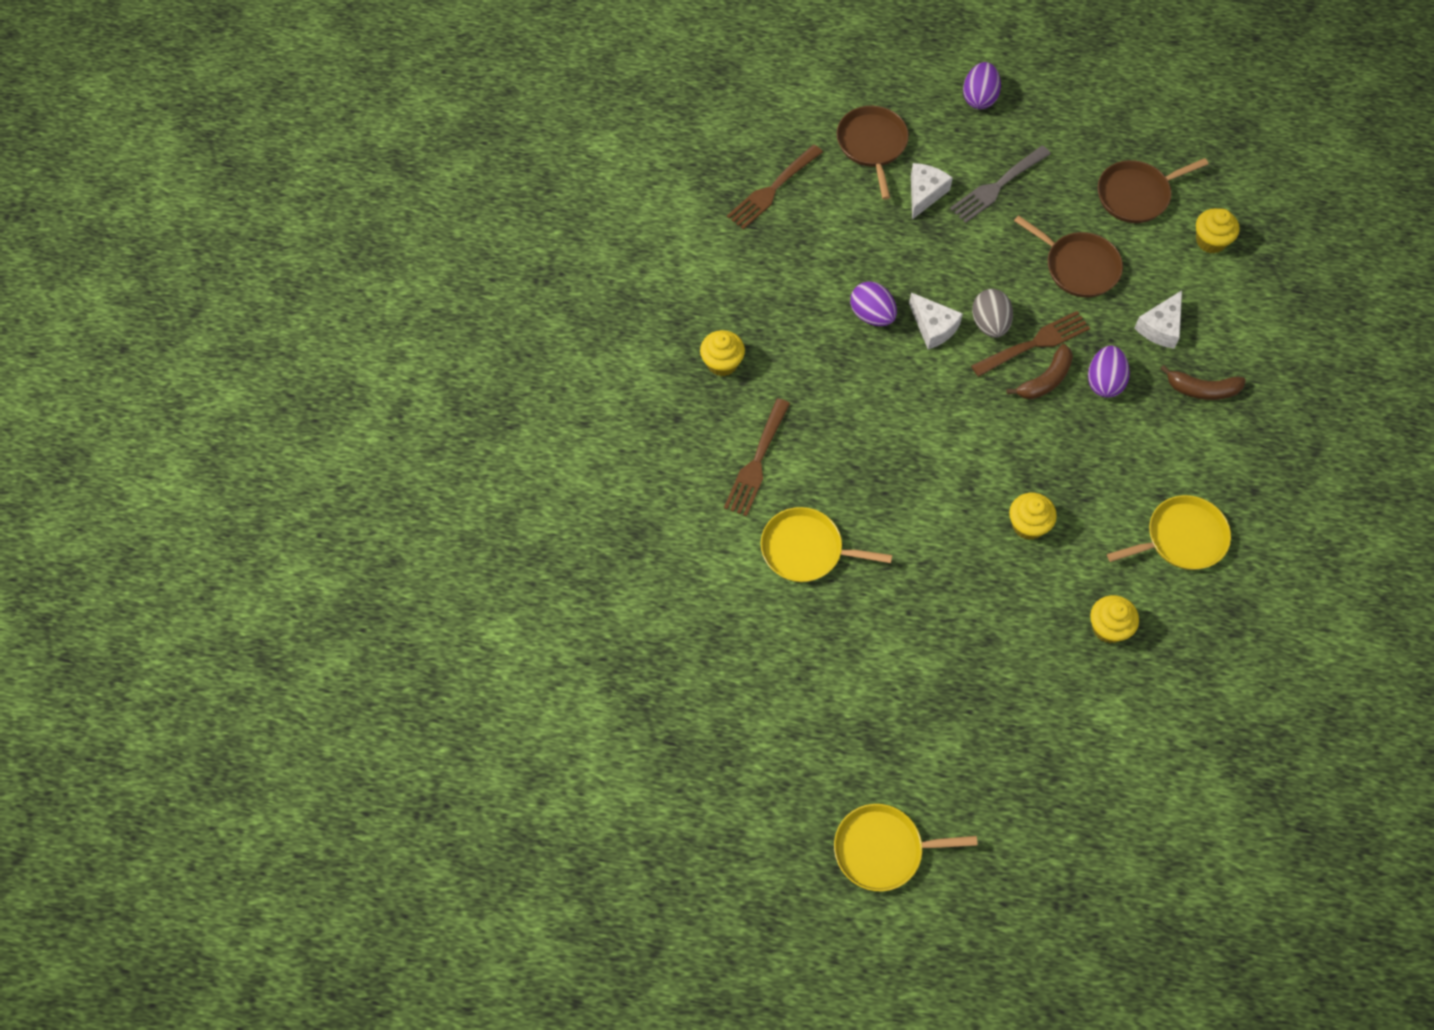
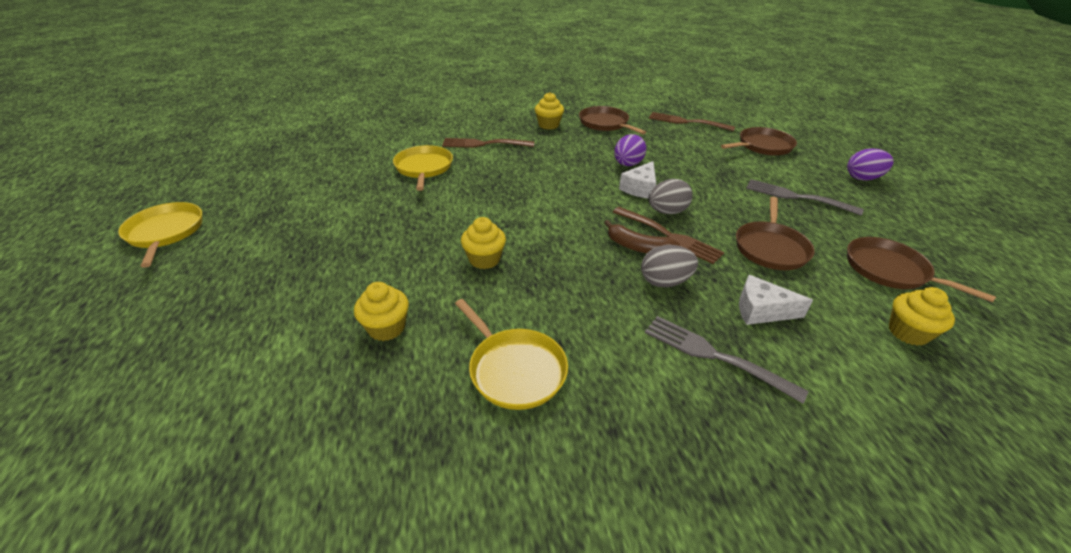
camera: 70 degrees right, 25 degrees down
(742, 290) = (605, 123): none -> brown pan
(924, 193) = (749, 169): white cheese -> none
(1104, 382) = (665, 282): purple egg -> grey egg
(1202, 389) = (715, 356): brown banana -> grey fork

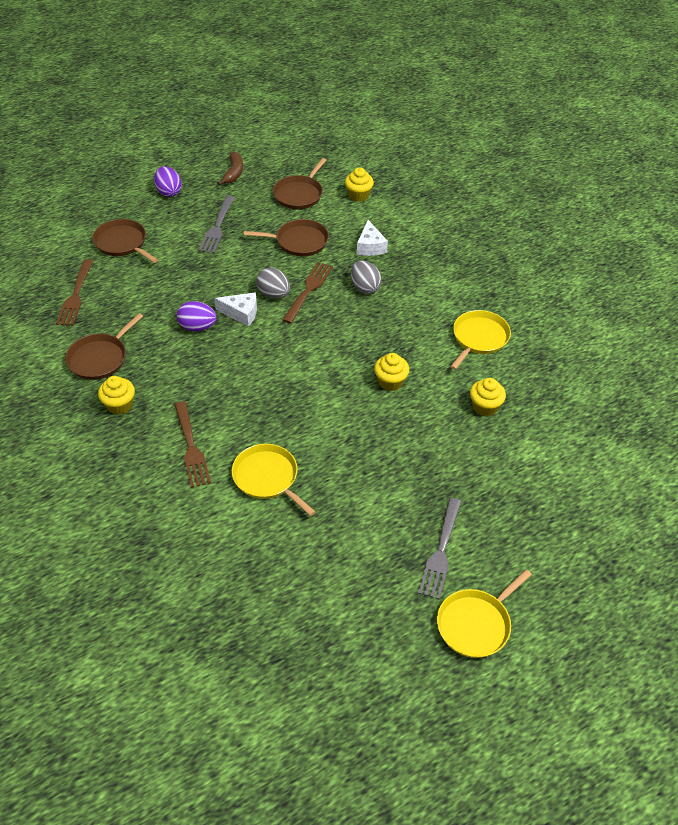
camera: 110 degrees left, 10 degrees up
(424, 168) = (267, 478): yellow pan -> yellow pan turned 75 degrees clockwise
(638, 247) = (331, 304): brown banana -> brown banana (233, 173)
(715, 356) = (420, 263): grey fork -> grey fork (440, 550)

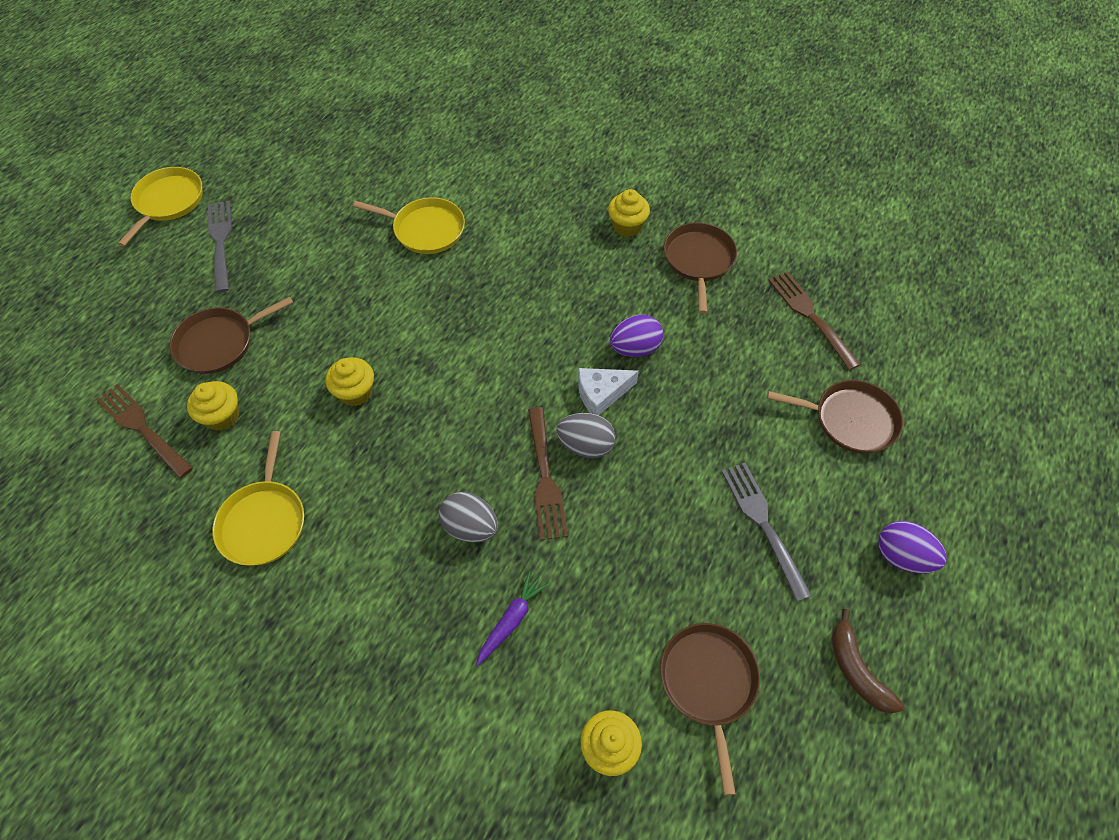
camera: 150 degrees right, 10 degrees up
(190, 447) = (522, 222): brown fork -> brown fork (143, 428)
(298, 241) = (625, 564): brown pan -> brown pan (219, 343)
(370, 246) = (511, 620): white cheese -> purple carrot

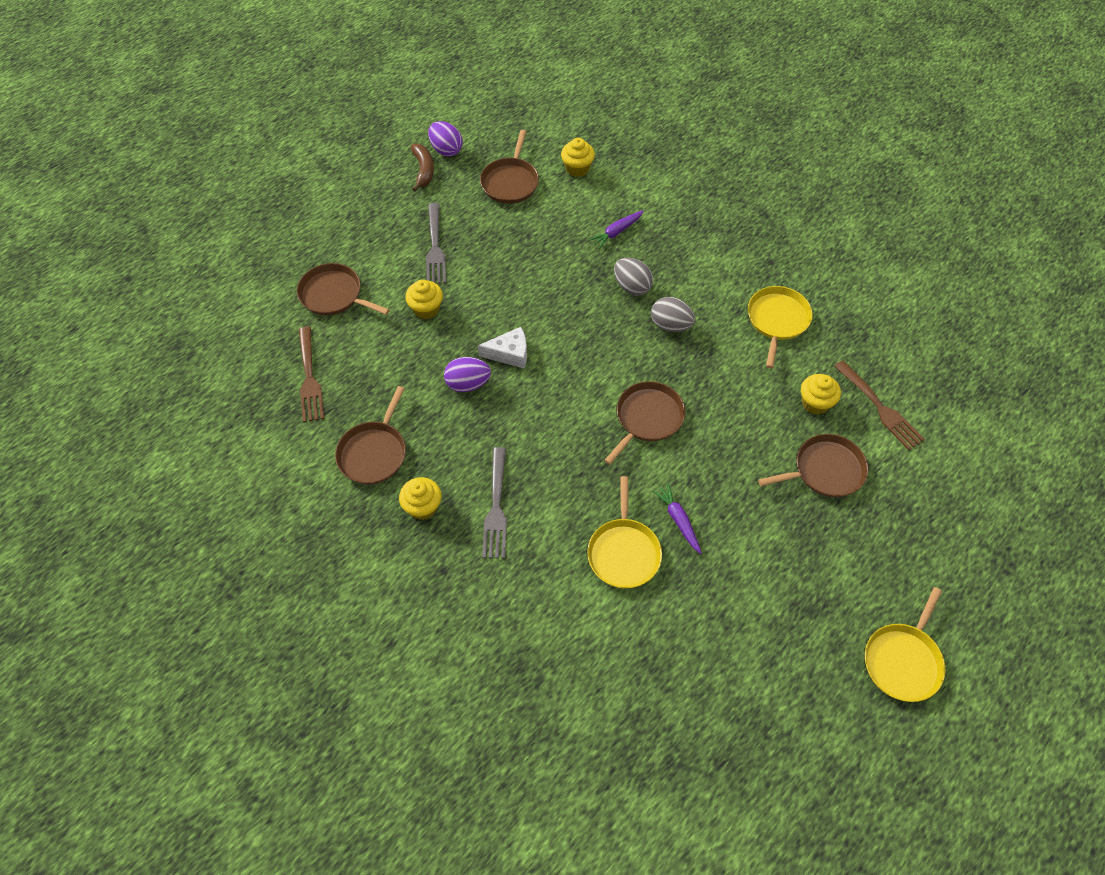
camera: 165 degrees left, 0 degrees up
(221, 242) = (836, 587): grey fork -> grey fork (496, 506)
(355, 392) = (706, 398): yellow cupcake -> yellow cupcake (426, 309)
(376, 265) = (678, 520): none -> purple carrot
(422, 355) = (647, 418): none -> brown pan
(425, 229) = (624, 552): yellow pan -> yellow pan turned 120 degrees counterclockwise
(544, 477) = (572, 306): brown fork -> none
(585, 445) = (535, 320): grey egg -> grey egg (670, 325)
(901, 556) = (358, 213): purple egg -> purple egg (446, 150)

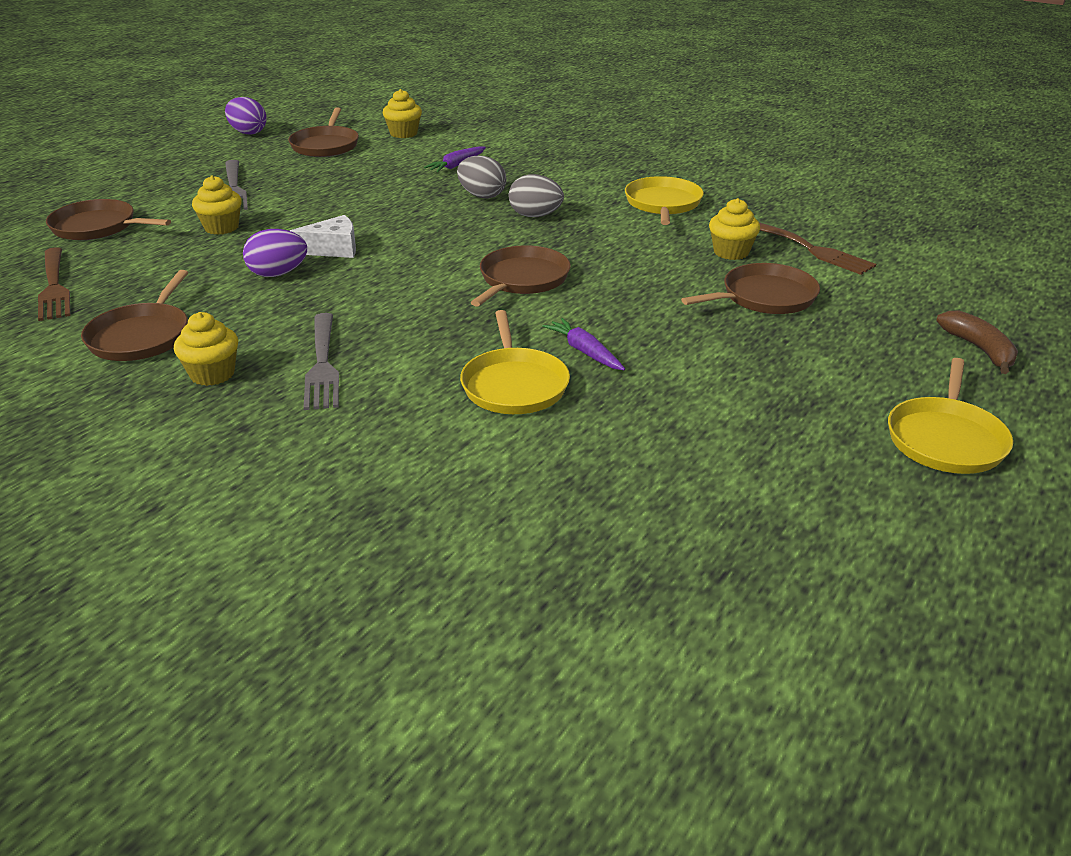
camera: 10 degrees left, 25 degrees down
(423, 170) = (220, 145): brown banana -> brown banana (979, 349)

